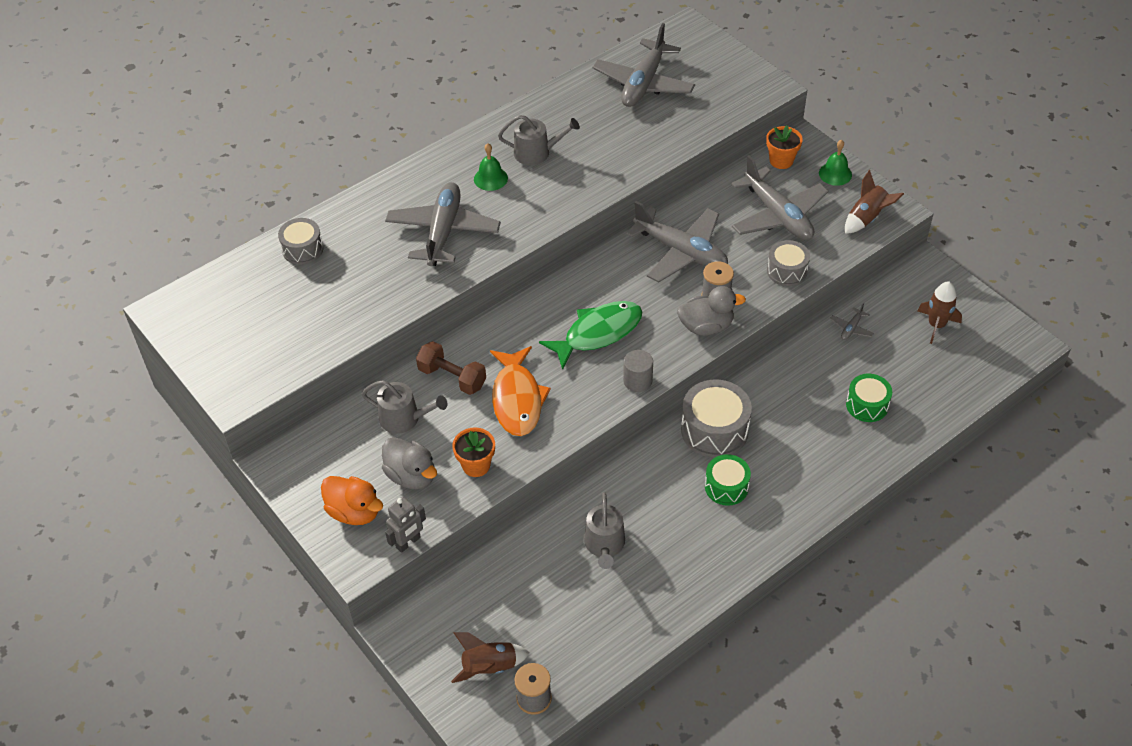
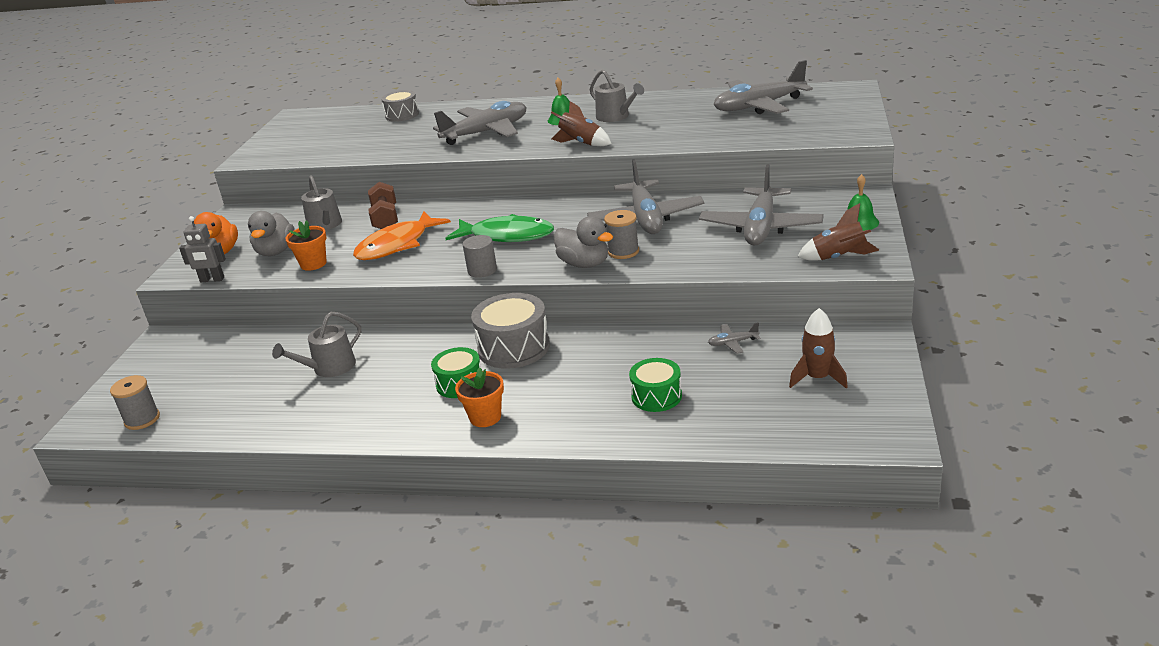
camera: 50 degrees right, 20 degrees down
(489, 667) = (157, 387): brown rocket -> brown rocket (581, 143)
(781, 161) = (824, 199): orange flower pot -> orange flower pot (485, 417)
(787, 271) = (706, 260): grey drum -> none

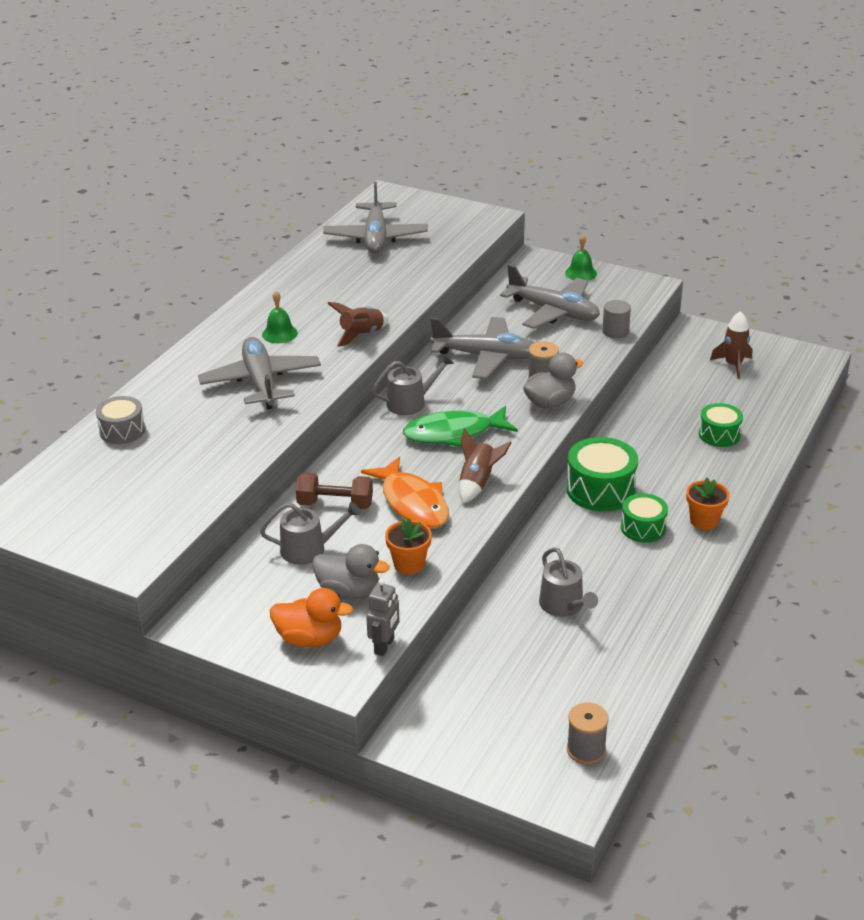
camera: 75 degrees left, 5 degrees up
(482, 270) = (517, 458): grey cylinder -> grey cylinder (615, 331)
(507, 236) = (454, 433): green fish -> green fish turned 135 degrees counterclockwise
(514, 347) = (600, 490): grey drum -> green drum
(615, 117) = (311, 306): grey watering can -> grey watering can (411, 402)
(733, 343) = (664, 386): grey plane -> none
(839, 257) = (631, 295): brown rocket -> brown rocket (478, 483)

